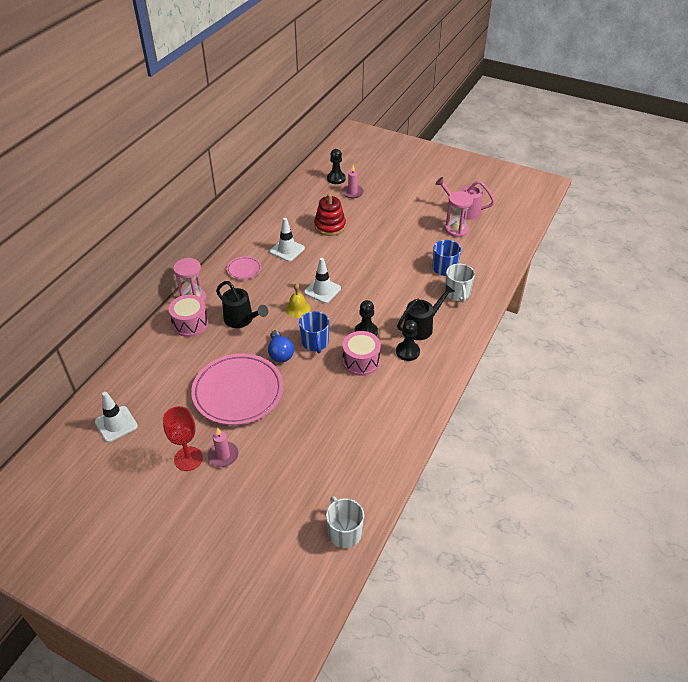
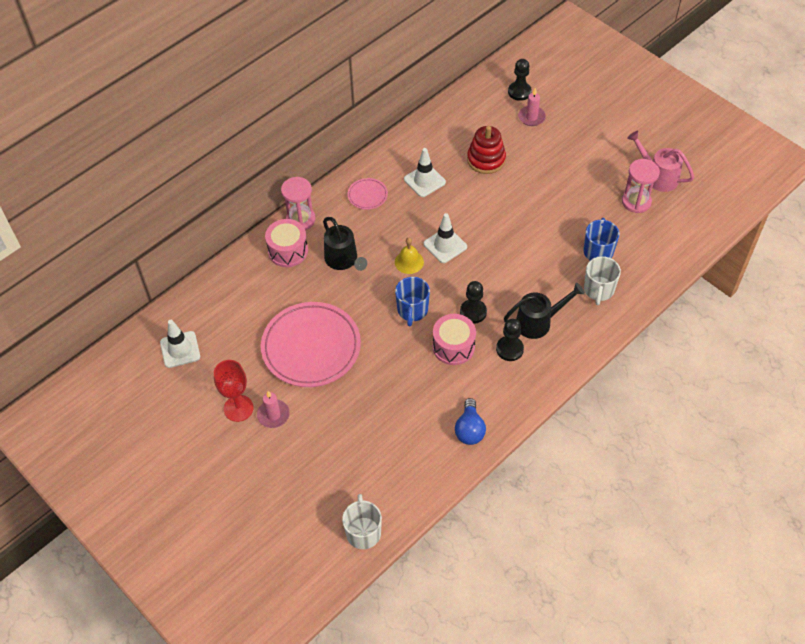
camera: 20 degrees right, 10 degrees up
(280, 353) = (370, 313): blue light bulb -> blue light bulb (469, 429)

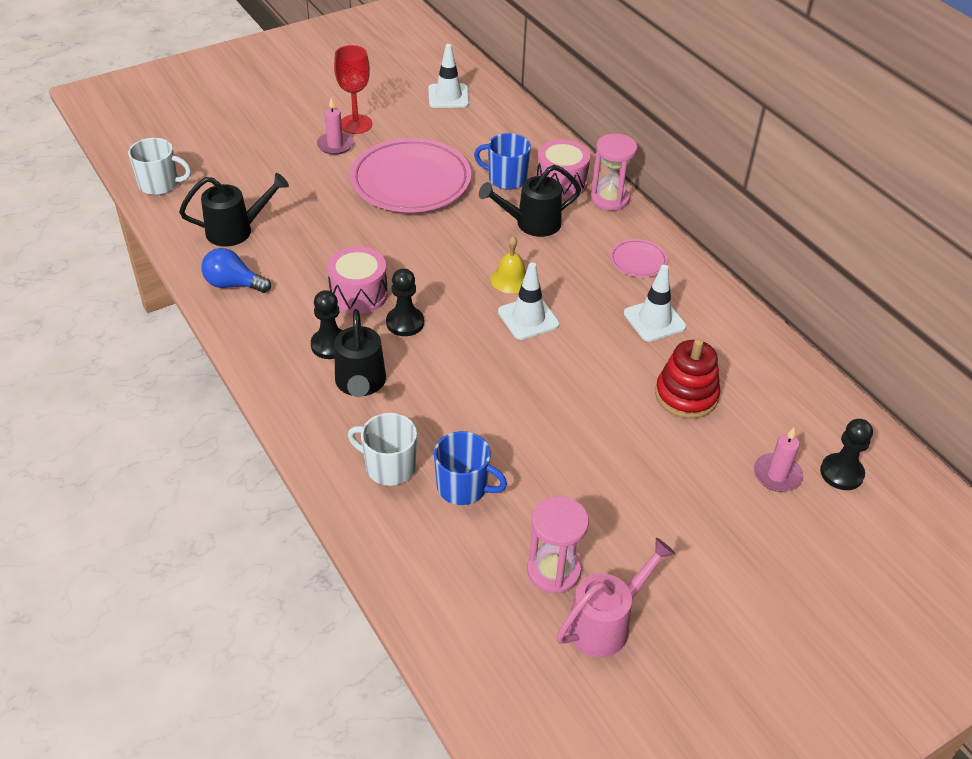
camera: 100 degrees right, 10 degrees down
(407, 450) = (236, 230): none -> black watering can
(412, 310) = (431, 269): blue mug -> blue mug (506, 179)

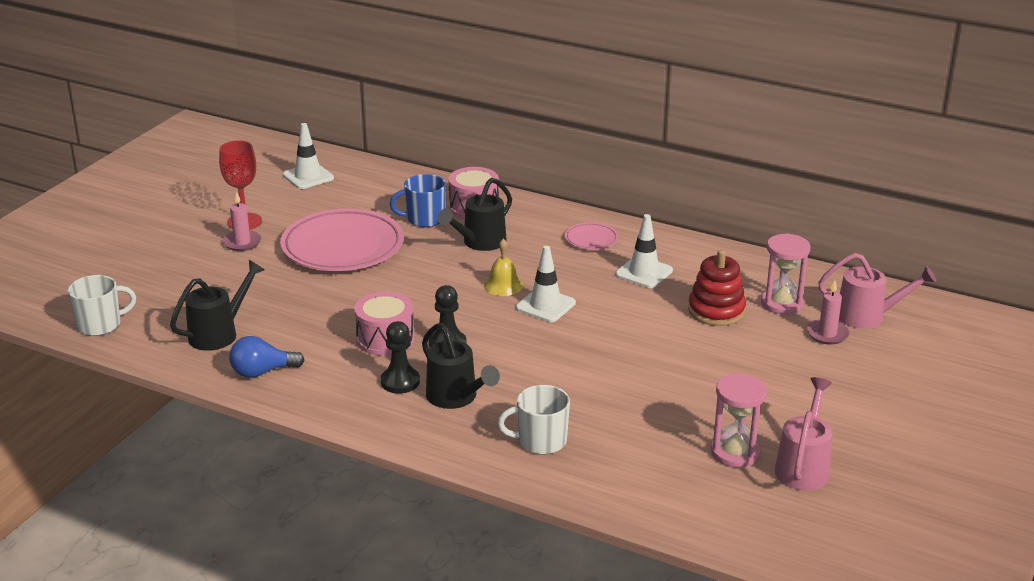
camera: 30 degrees left, 15 degrees down
(463, 487) = (613, 430): blue mug -> none
(610, 198) = (525, 206): pink hourglass -> pink hourglass (782, 303)
(841, 473) = (867, 316): black pawn -> pink watering can

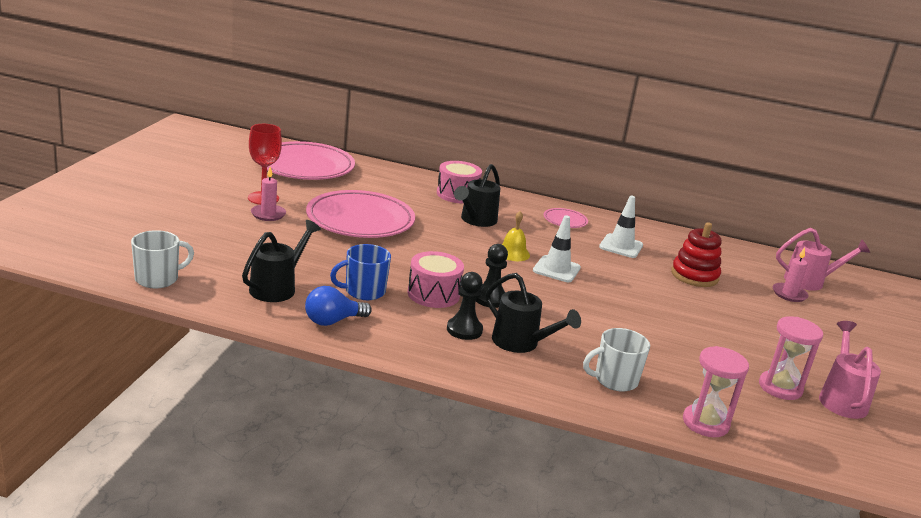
camera: 15 degrees left, 5 degrees down
(308, 176) = (305, 166): white traffic cone -> pink plate
(424, 219) = (420, 201): blue mug -> blue mug (364, 291)
(782, 303) = (740, 271): pink hourglass -> pink hourglass (705, 423)

